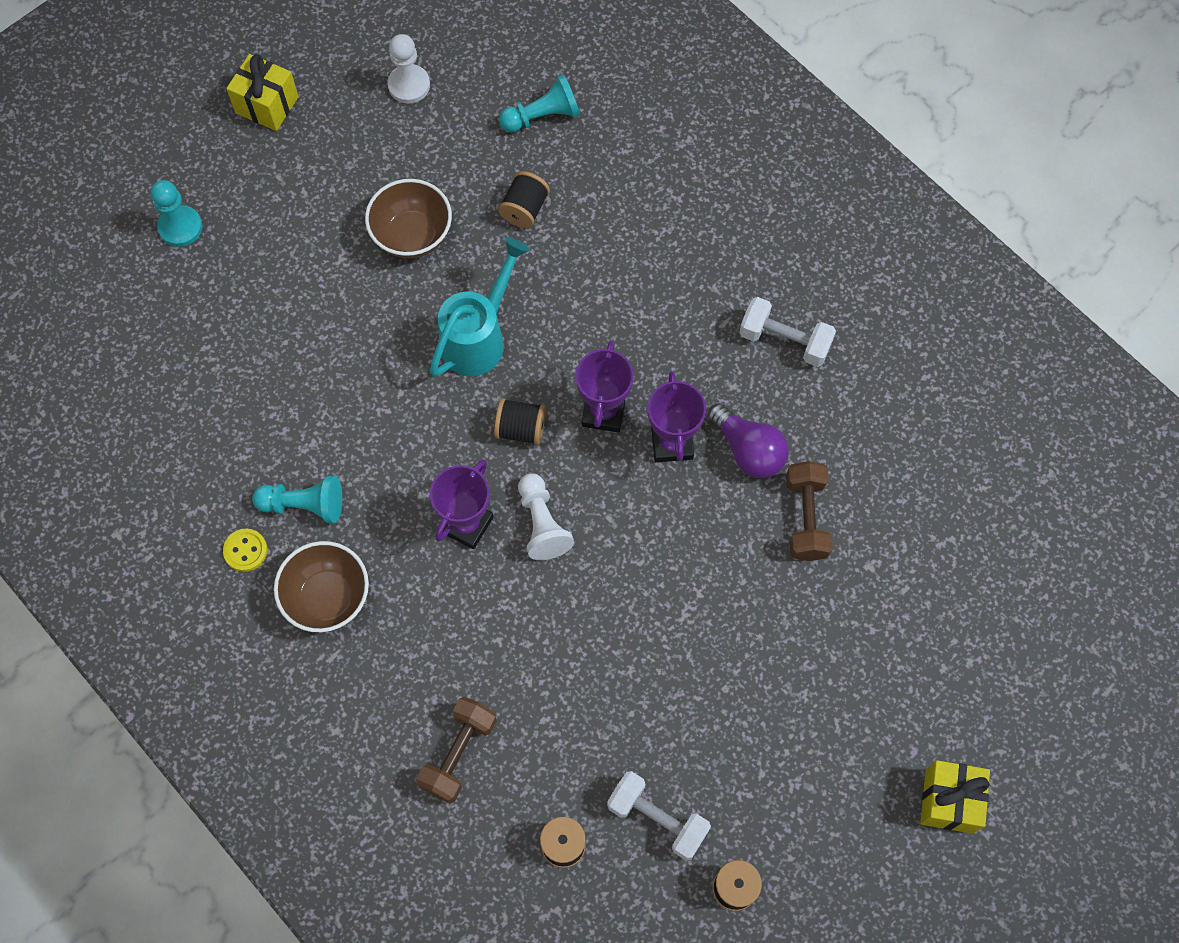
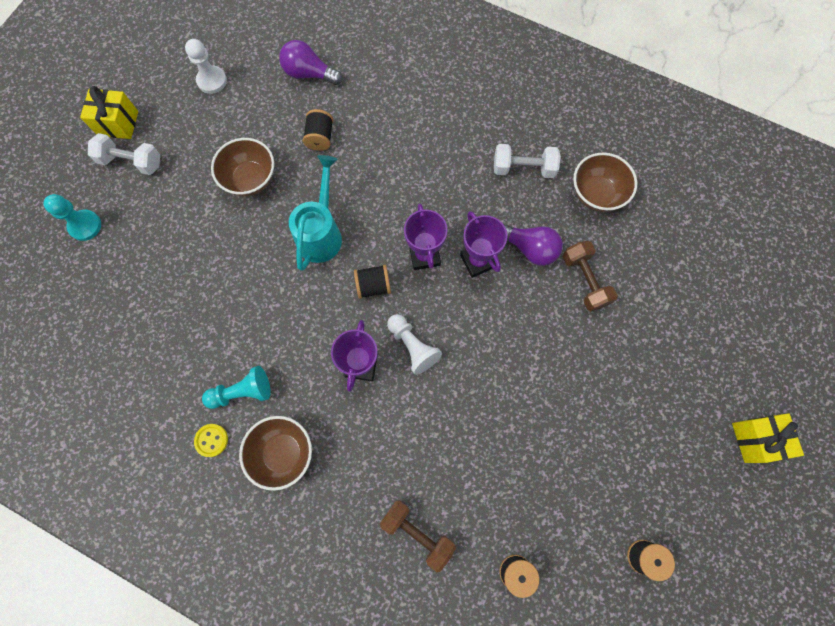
camera: 20 degrees left, 5 degrees up
(459, 754) = (417, 533): brown dumbbell -> brown dumbbell turned 60 degrees counterclockwise
(542, 116) = (309, 73): turquoise pawn -> purple light bulb
(657, 819) = (571, 527): white dumbbell -> white dumbbell (131, 162)
(871, 408) = (596, 194): none -> brown bowl

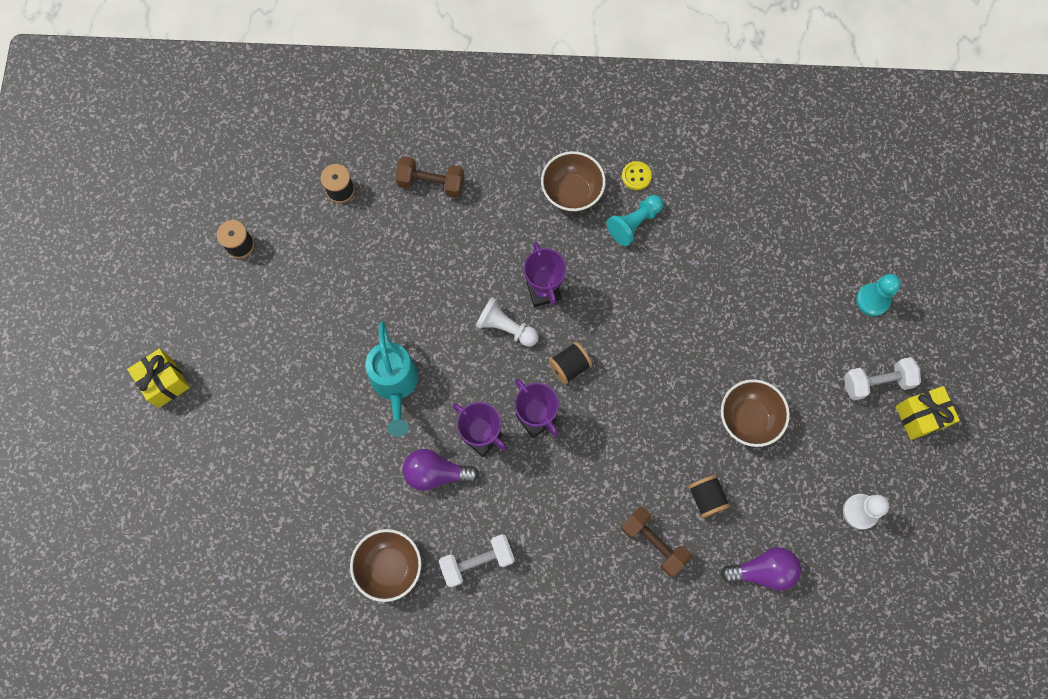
camera: 155 degrees right, 0 degrees up
(321, 233) = (646, 395): turquoise watering can -> turquoise watering can (395, 384)
(584, 280) = (369, 464): brown dumbbell -> brown dumbbell (654, 543)

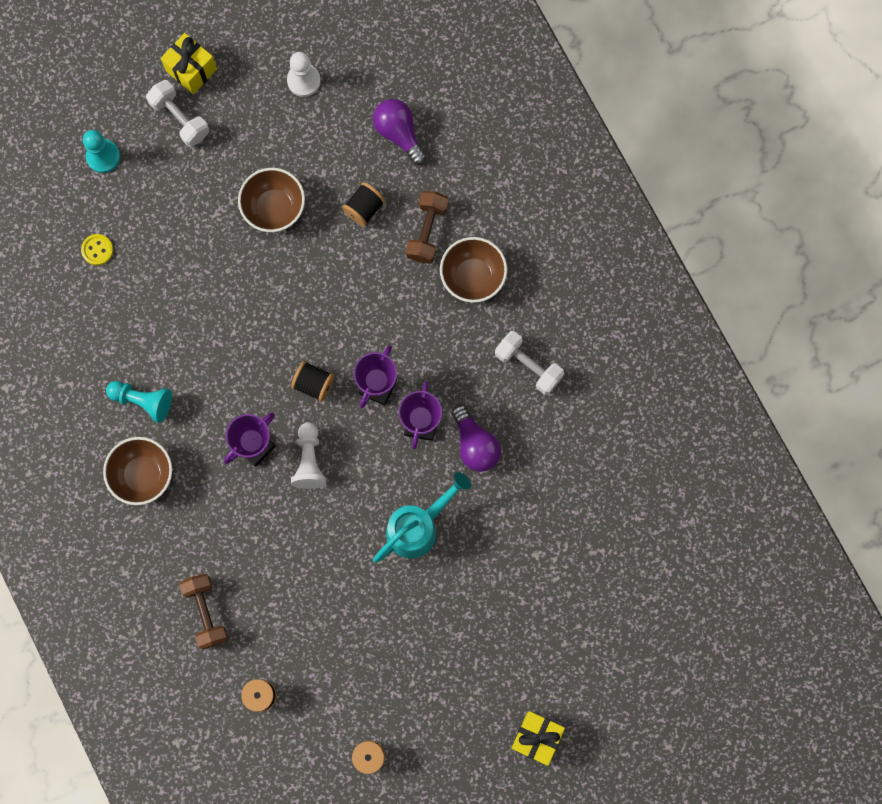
camera: 120 degrees left, 5 degrees up
(389, 567) = (576, 436): brown bowl -> brown bowl (472, 277)
(636, 176) = (93, 424): yellow button -> yellow button (97, 250)

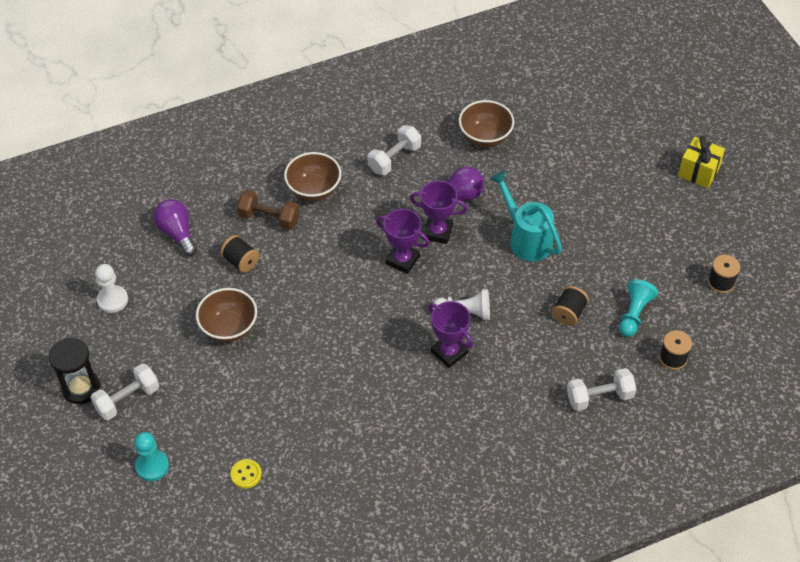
camera: 85 degrees left, 25 degrees down
(143, 401) = (399, 440): turquoise pawn -> turquoise pawn (634, 314)
(143, 475) = (470, 443): brown bowl -> brown bowl (485, 137)
(191, 70) = (81, 388): yellow gift -> black hourglass
(206, 612) = (599, 397): brown dumbbell -> white dumbbell
(313, 384) = (396, 306): black spool -> black spool (568, 313)
(399, 133) = (177, 233): purple light bulb -> purple light bulb turned 90 degrees clockwise

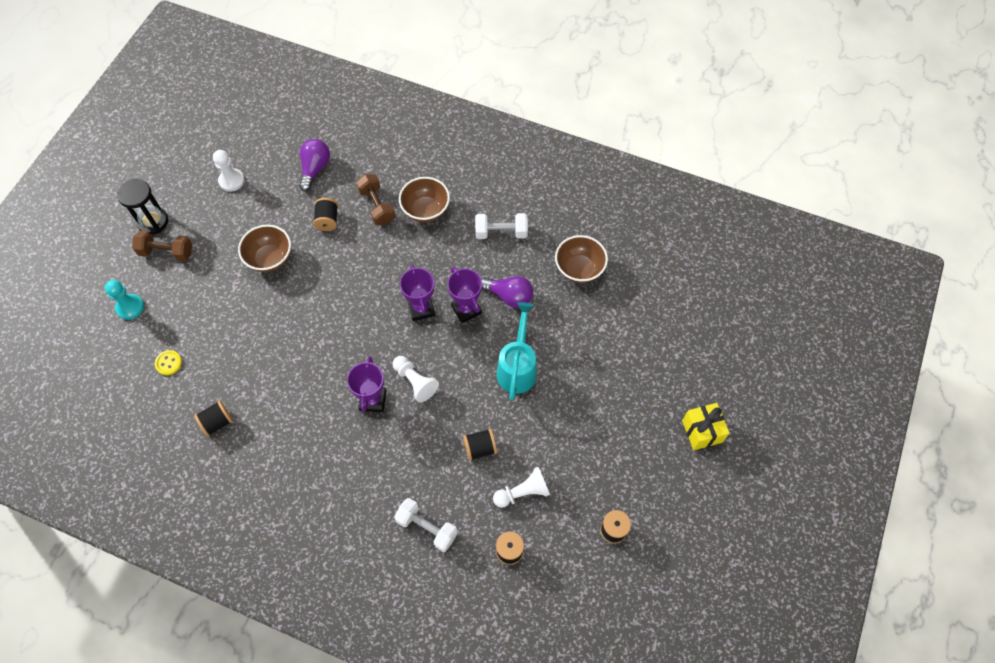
camera: 45 degrees right, 10 degrees up
(127, 399) = (166, 252): white dumbbell -> brown dumbbell
(347, 477) = (217, 422): none -> black spool
(634, 314) = (523, 492): turquoise pawn -> white pawn

